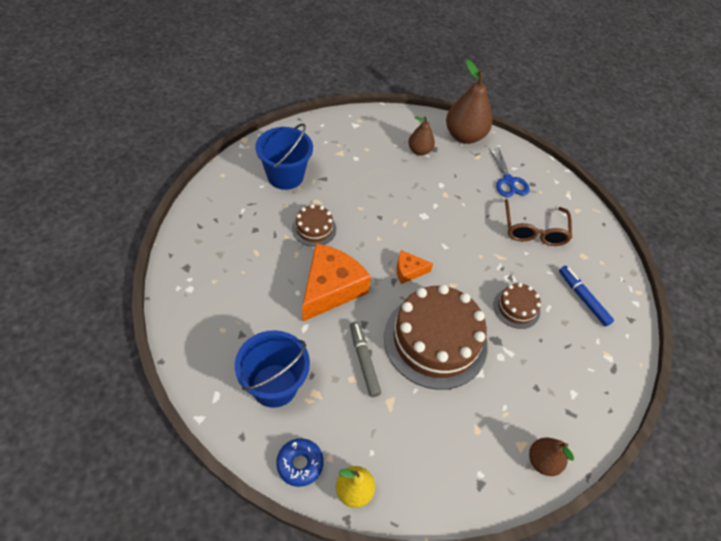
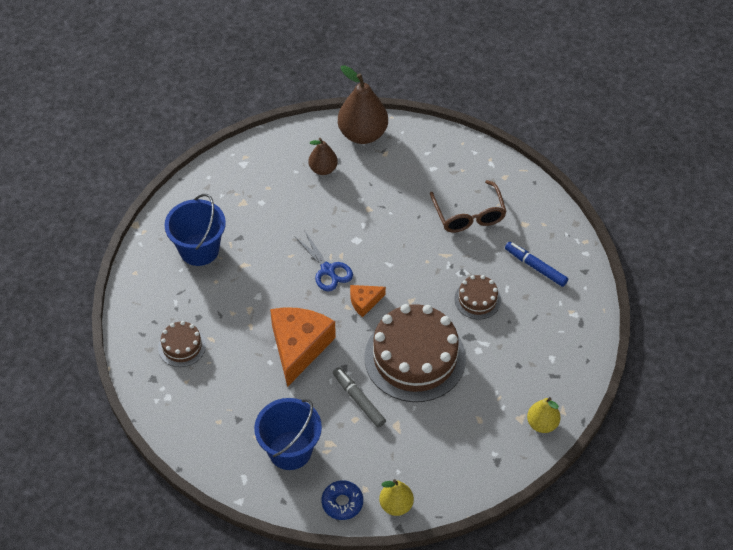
camera: 15 degrees left, 0 degrees up
(314, 228) = (255, 294): brown cake -> brown cake (182, 346)
(508, 181) = (426, 170): blue scissors -> blue scissors (327, 270)
(542, 461) = (542, 424): brown pear -> yellow pear

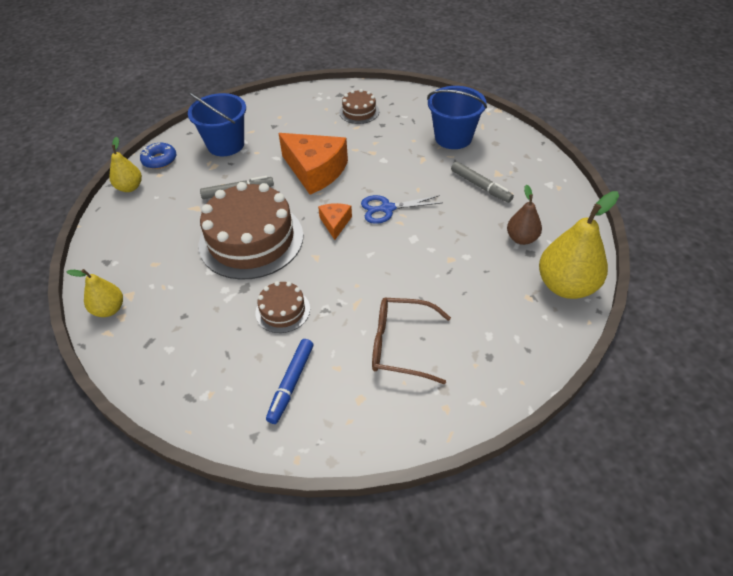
camera: 115 degrees right, 5 degrees down
(267, 210) = (480, 186): none -> grey marker
(363, 134) = (566, 286): brown pear -> yellow pear
(535, 267) = (291, 383): blue marker -> blue marker turned 135 degrees clockwise

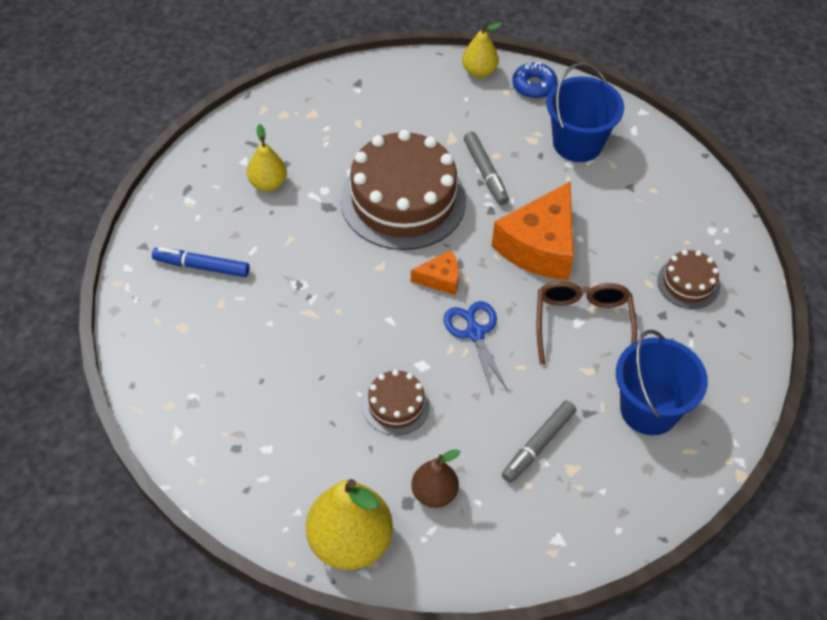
camera: 80 degrees right, 5 degrees up
(109, 309) = (292, 103): yellow pear -> yellow pear (268, 183)
(282, 310) = (296, 246): brown cake -> brown cake (396, 405)
(400, 345) = (251, 359): brown glasses -> brown glasses (582, 324)

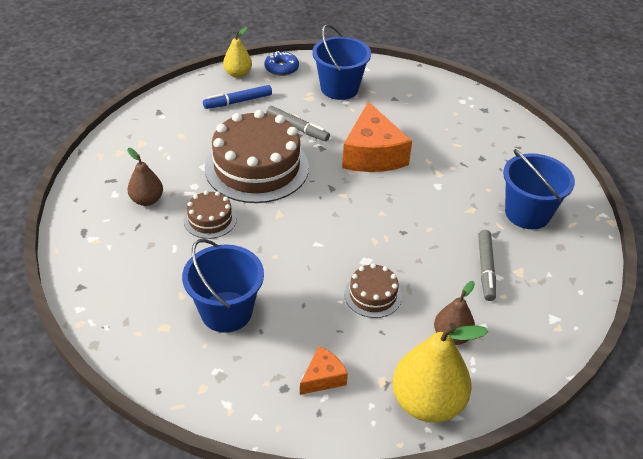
camera: 35 degrees left, 10 degrees down
(201, 266) = (143, 278): blue marker -> blue marker (238, 101)
(247, 343) = (226, 312): none -> blue bucket
(268, 183) = (147, 200): yellow pear -> brown pear
(440, 279) = (327, 202): orange cheese -> orange cheese (323, 377)
(475, 333) = (381, 223): blue scissors -> none
(582, 324) = (441, 185): brown glasses -> none
(688, 283) = (478, 134): brown cake -> brown cake (210, 219)

